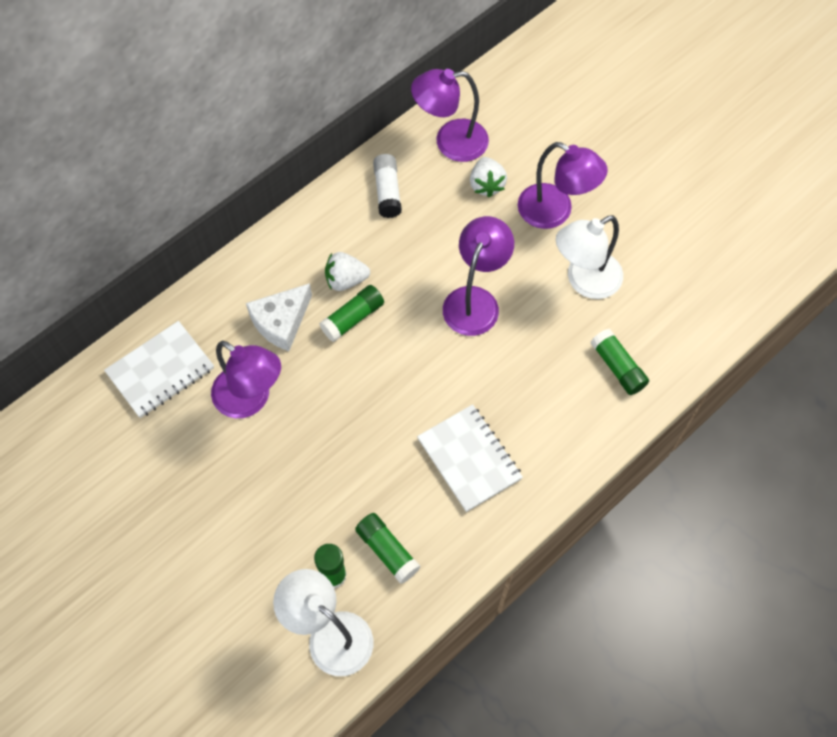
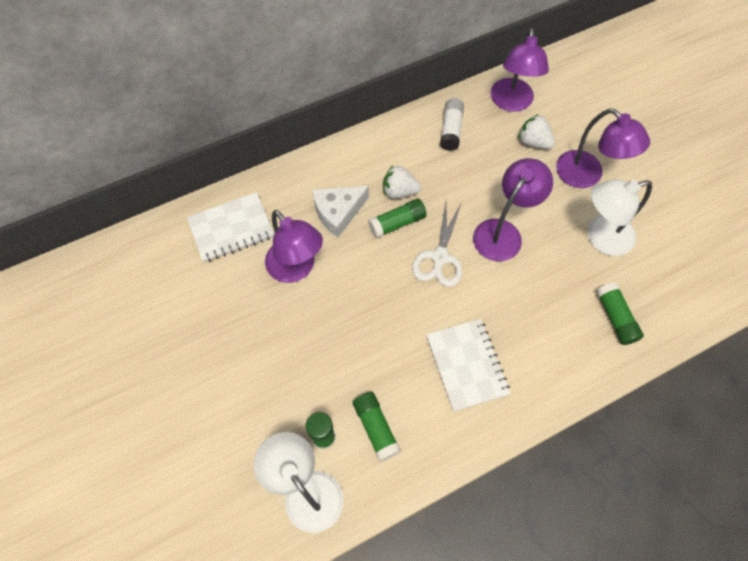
camera: 15 degrees right, 0 degrees up
(411, 347) = (440, 258): none -> white scissors
(450, 142) = (511, 103): purple lamp -> purple lamp turned 90 degrees counterclockwise
(486, 185) = (533, 142): white strawberry -> white strawberry turned 120 degrees clockwise

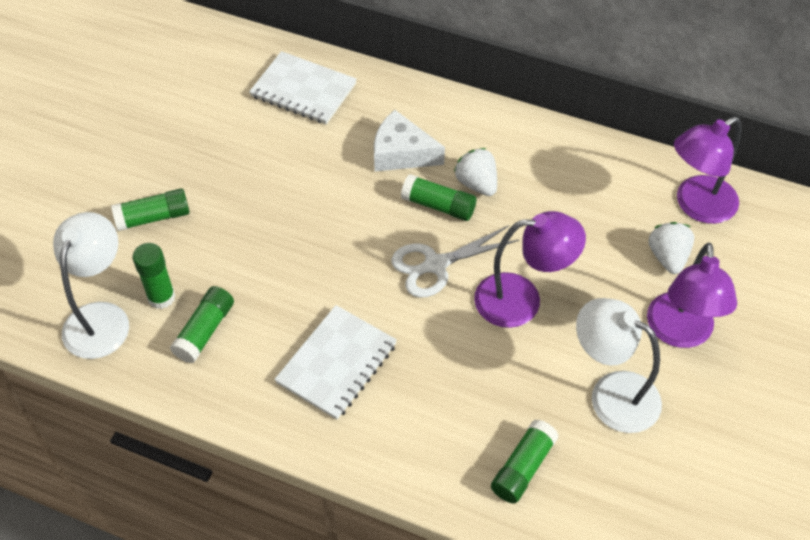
camera: 50 degrees right, 10 degrees down
(250, 396) = (153, 217): none -> green glue stick
(296, 269) = (309, 163): purple lamp -> none
(451, 130) = (598, 177): white glue stick -> none

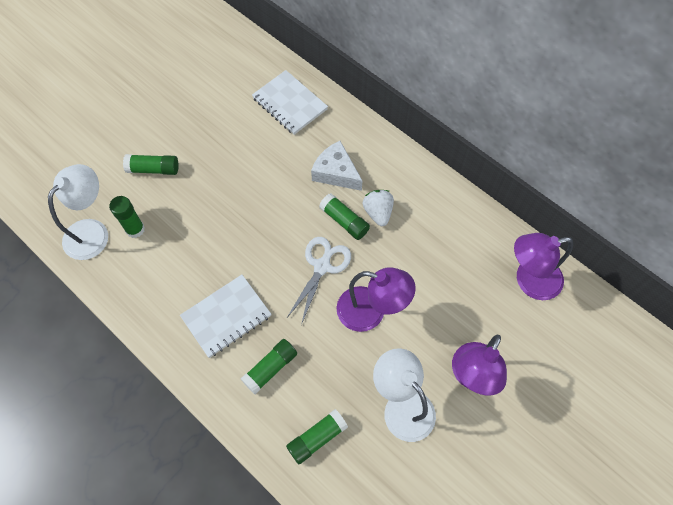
camera: 20 degrees right, 10 degrees up
(205, 331) = (152, 263): green glue stick -> green glue stick (270, 368)
(435, 265) = (322, 266): white scissors -> white scissors turned 120 degrees clockwise
(668, 257) = (489, 314): white strawberry -> none

